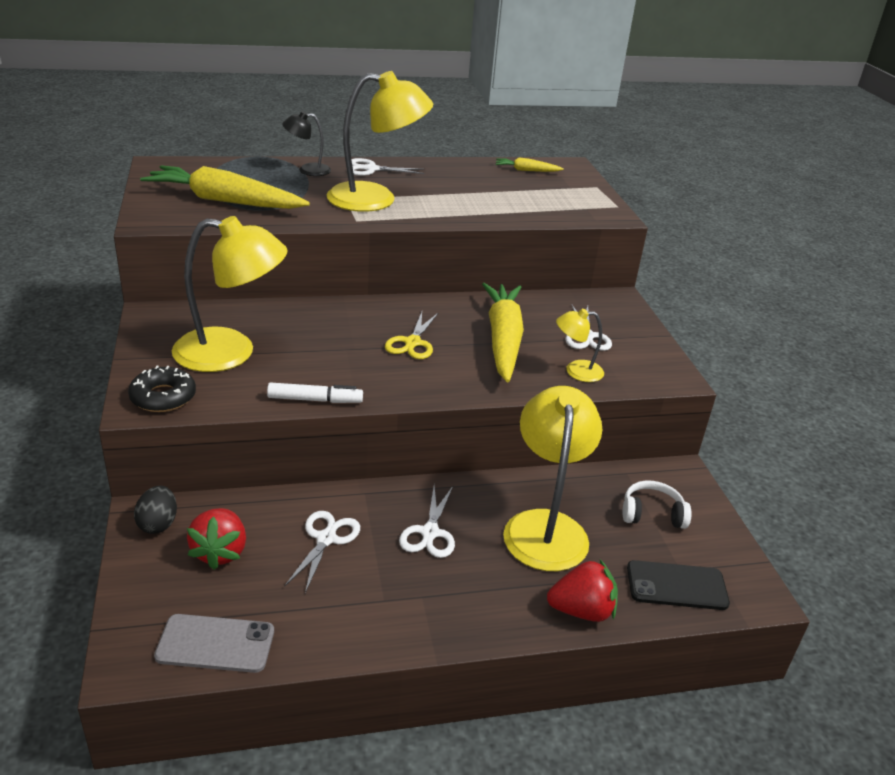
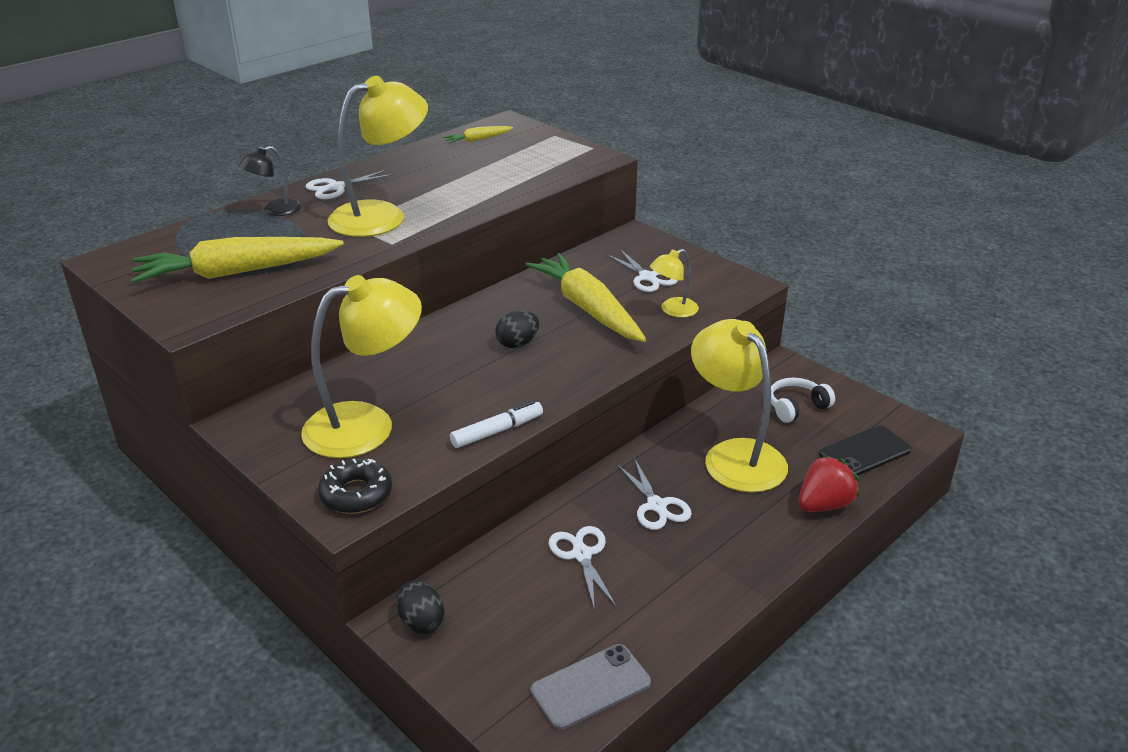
camera: 30 degrees left, 0 degrees up
(220, 552) = (506, 614): red strawberry -> none
(412, 343) = (517, 344): yellow scissors -> black egg

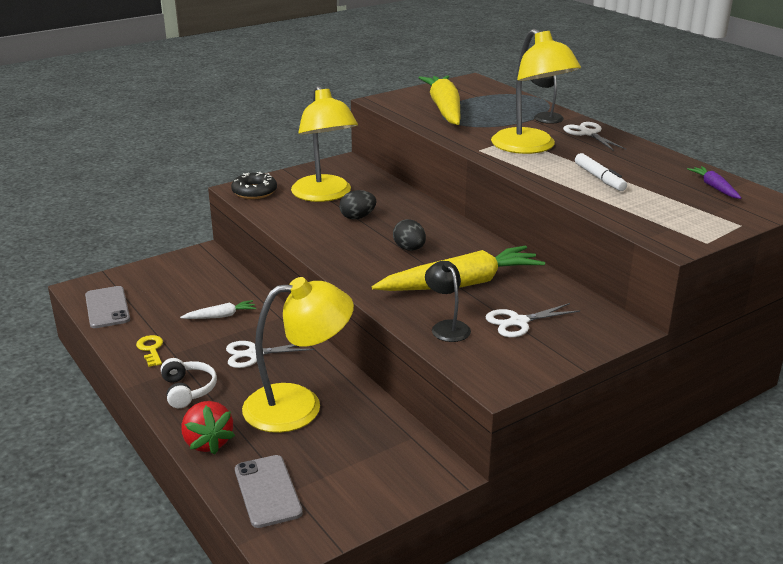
camera: 100 degrees right, 5 degrees down
(421, 622) = (198, 259): black egg -> black egg (357, 217)
(478, 140) = (714, 187): yellow carrot -> purple carrot
(497, 431) = (294, 234): white marker -> white marker (599, 178)
(581, 554) = (220, 316): white scissors -> white carrot
(673, 310) = (447, 327): yellow lamp -> black lamp
(680, 600) = (151, 349): none -> yellow key
(796, 407) = (360, 462): white headphones -> white headphones (188, 390)
(865, 452) = (267, 491): black phone -> grey phone

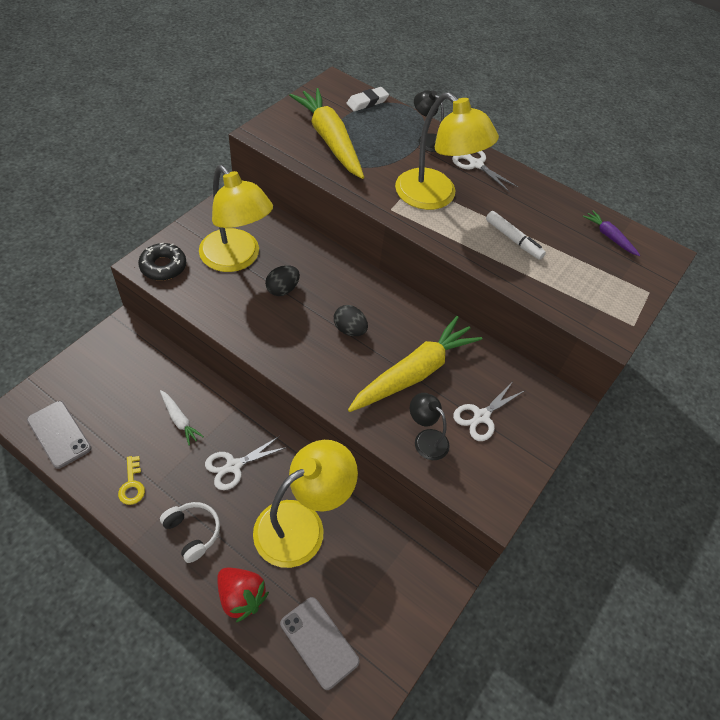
camera: 25 degrees left, 25 degrees up
(151, 349) = (132, 484): yellow key -> yellow key turned 150 degrees counterclockwise
(220, 316) = (179, 420): white carrot -> white carrot turned 90 degrees clockwise
(497, 92) = (367, 102): none -> white eraser

